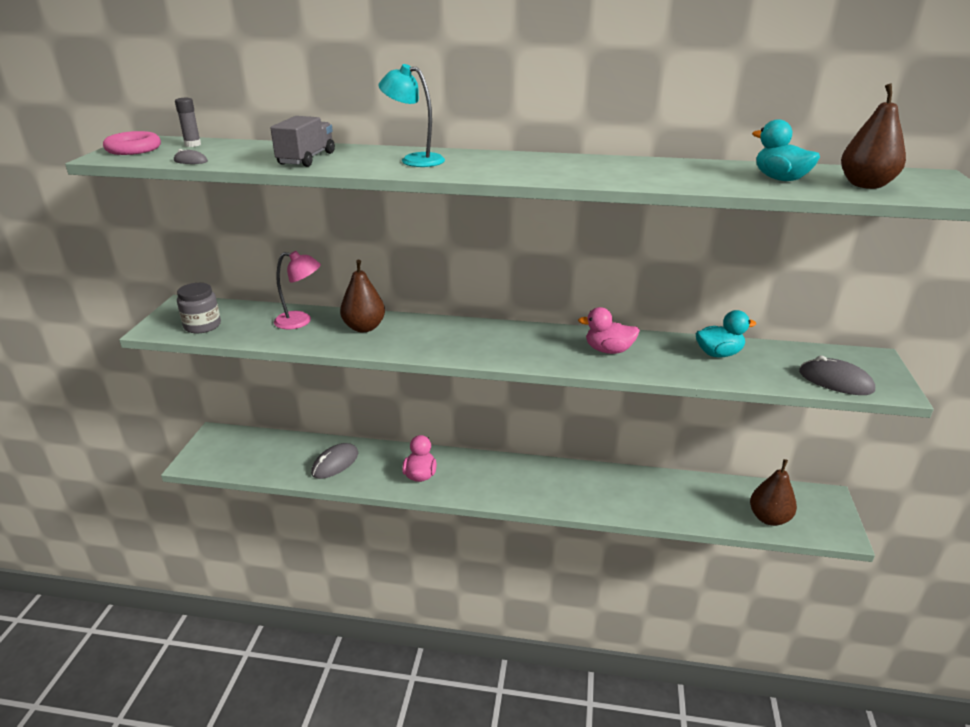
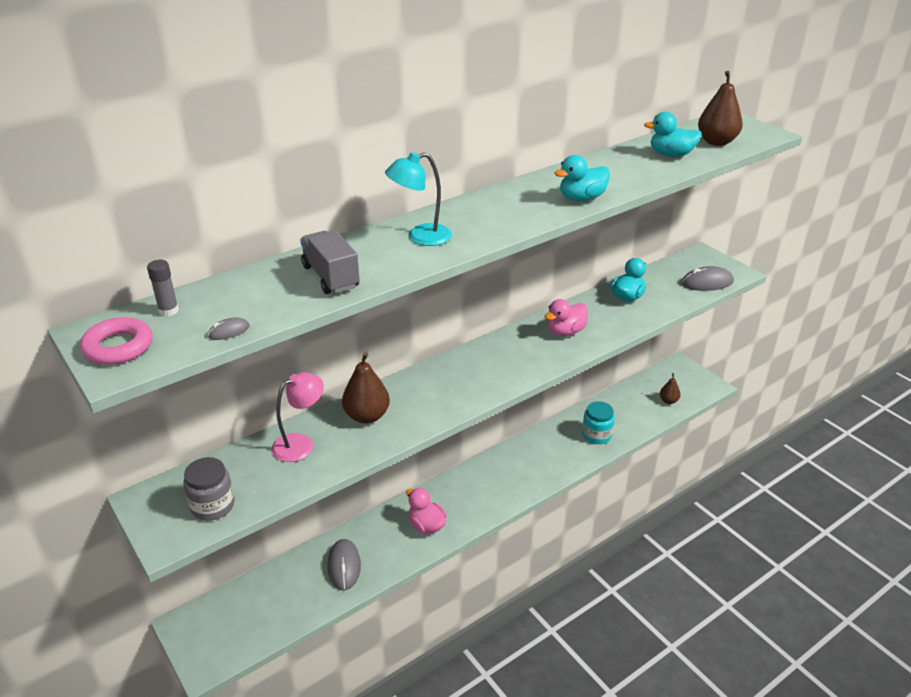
camera: 45 degrees left, 5 degrees up
(602, 178) = (581, 198): none -> turquoise duck
(650, 501) = (596, 435): none -> turquoise jar
(769, 518) = (668, 401): brown pear -> brown pear, size x0.58

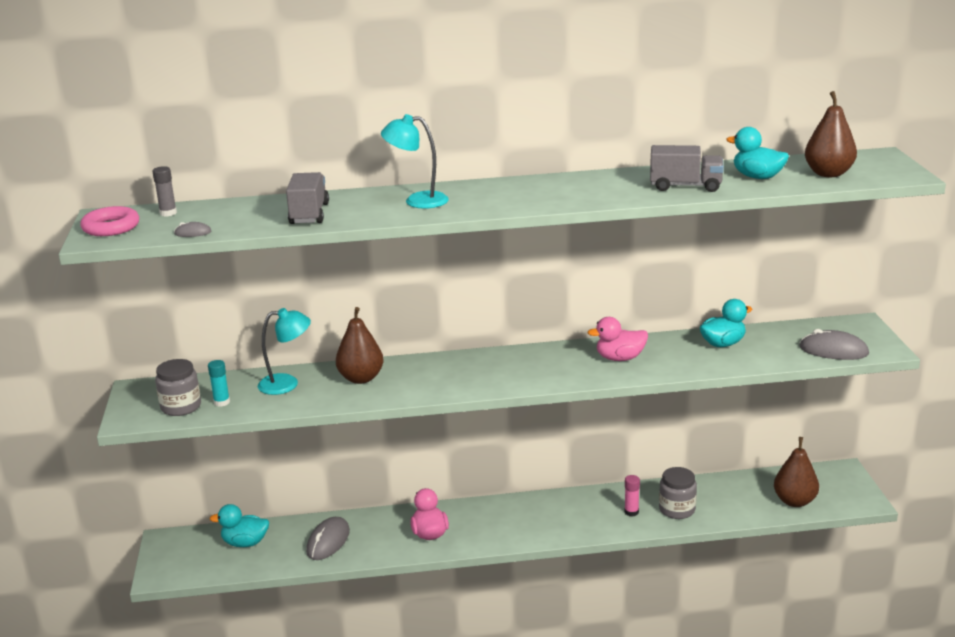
camera: 30 degrees right, 10 degrees down
(252, 486) = (222, 402): none -> turquoise glue stick
(300, 444) = (287, 384): pink lamp -> turquoise lamp
(566, 448) = (631, 512): none -> pink glue stick
(581, 198) = (606, 197): turquoise duck -> turquoise duck (245, 543)
(596, 435) = (677, 509): turquoise jar -> grey jar
(629, 174) = (685, 186): none -> grey truck
(668, 401) = (794, 501): brown pear -> brown pear, size x1.71

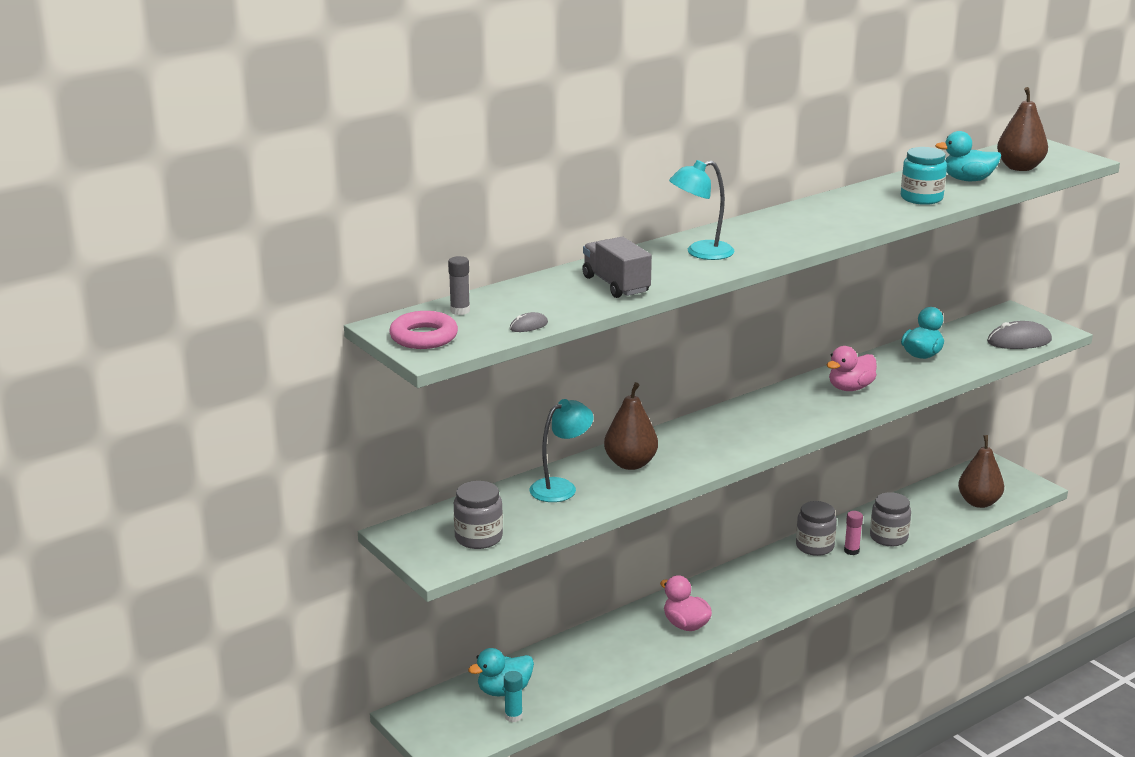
camera: 30 degrees left, 0 degrees up
(222, 402) = (517, 522): turquoise glue stick -> turquoise glue stick (513, 716)
(328, 541) = (591, 663): grey mouse -> none
(603, 499) = (814, 546): none -> grey jar
(685, 186) = (921, 198): grey truck -> turquoise jar

